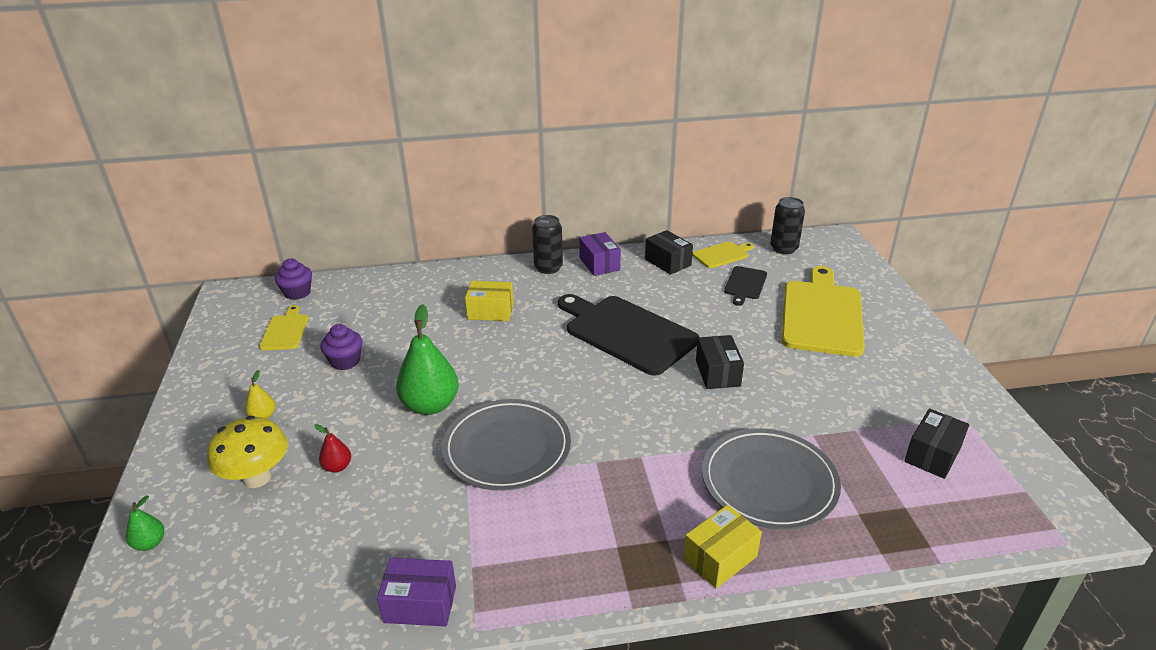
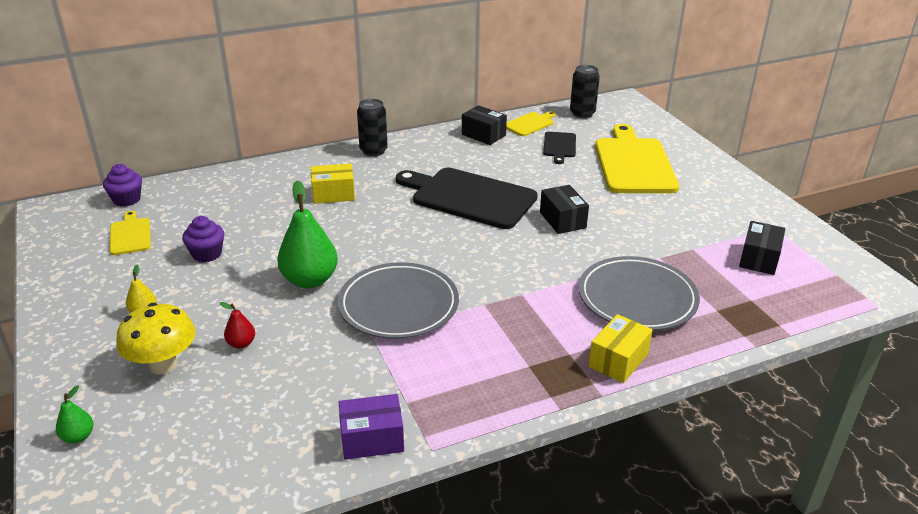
camera: 15 degrees left, 0 degrees up
(599, 264) = (421, 143): purple box -> none

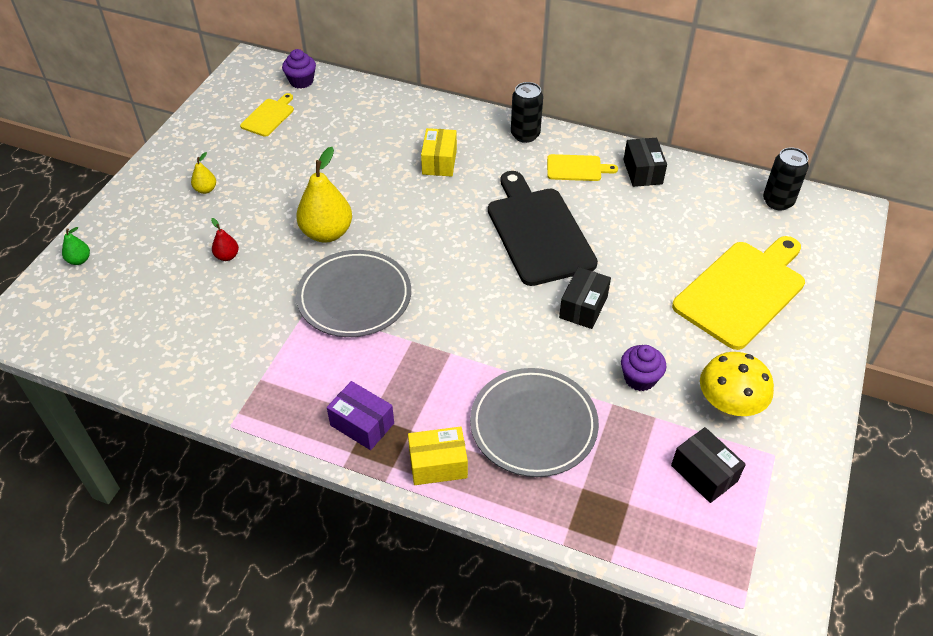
camera: 45 degrees right, 15 degrees up
(163, 365) = (171, 240): yellow mushroom -> yellow mushroom (728, 405)
(207, 254) = (293, 164): purple cupcake -> purple cupcake (640, 378)
(310, 280) = (327, 233): green pear -> yellow pear
(333, 194) = (439, 162): yellow box -> yellow box turned 60 degrees clockwise
(372, 439) = (209, 388): purple box -> purple box (362, 424)
(530, 124) = (705, 184): yellow cutting board -> yellow cutting board (577, 168)
(559, 146) = (697, 227): black cutting board -> none
(759, 259) = (704, 473): black box -> black box turned 75 degrees clockwise

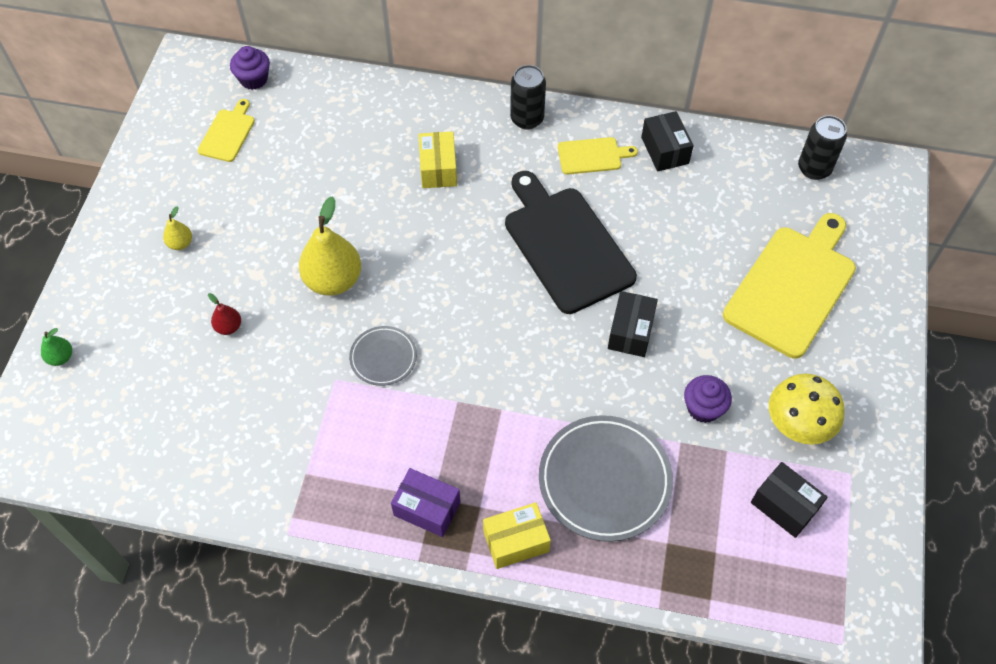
camera: 10 degrees left, 10 degrees up
(354, 297) = (383, 357): grey plate -> grey plate, size x0.54

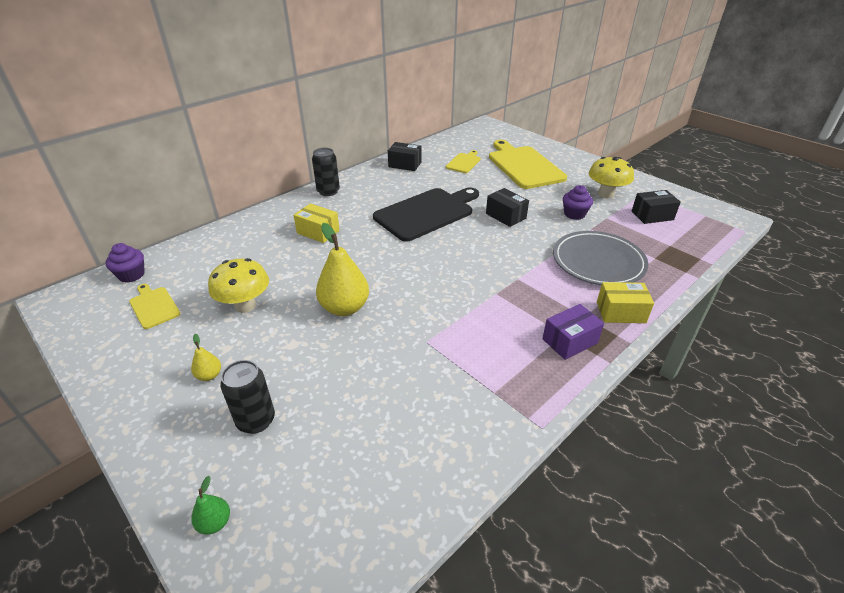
camera: 55 degrees left, 20 degrees down
(229, 327) = (320, 380): red pear -> none
(278, 199) = (245, 305): none -> yellow mushroom
(383, 357) = (431, 311): grey plate -> none
(516, 541) = (620, 312): yellow box -> yellow box turned 75 degrees clockwise
(565, 245) = (426, 213): black cutting board -> black cutting board turned 135 degrees clockwise
(592, 156) = (380, 183): yellow cutting board -> yellow cutting board (464, 162)
(814, 169) = (464, 137): black can -> black can (256, 420)

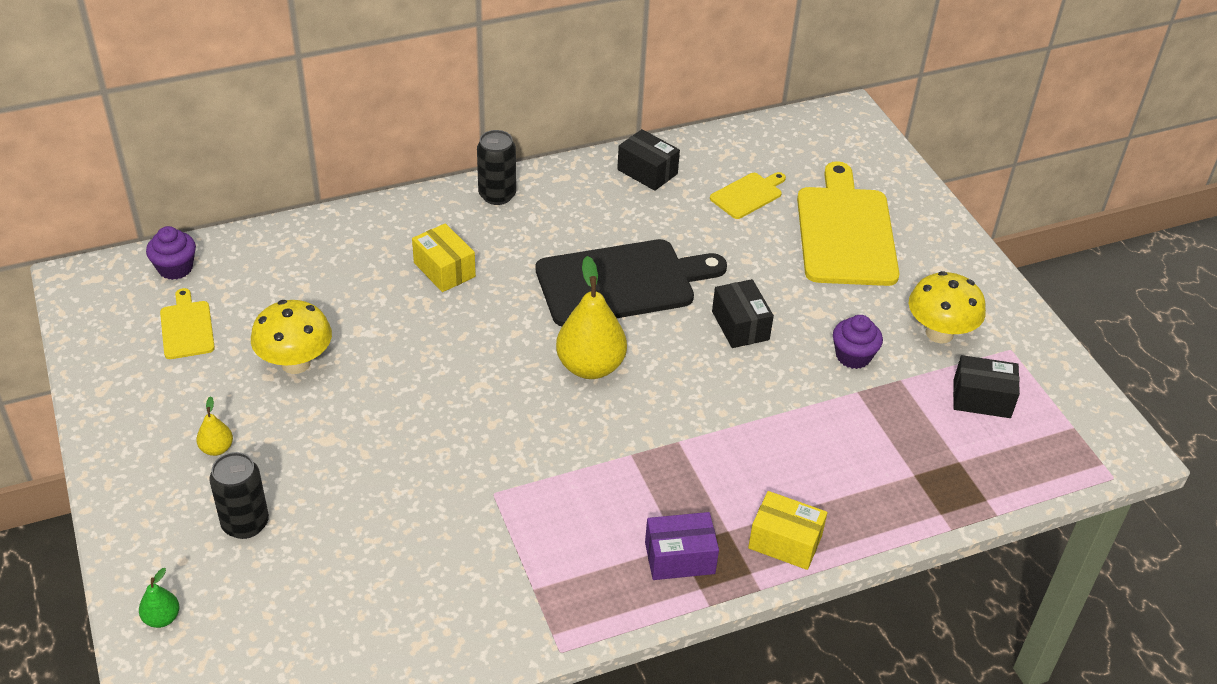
camera: 20 degrees right, 5 degrees up
(345, 308) = (417, 409): yellow pear -> yellow pear (590, 366)
(598, 262) = (819, 453): grey plate -> none

